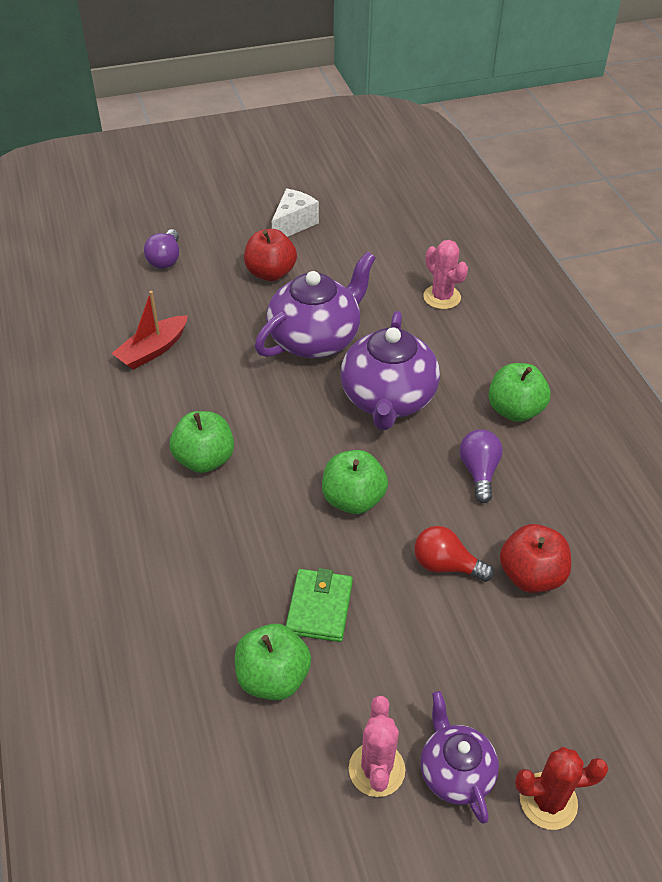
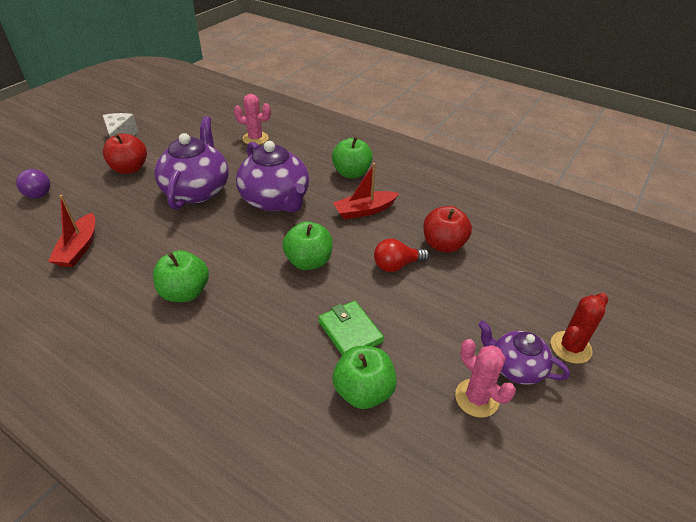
camera: 40 degrees left, 5 degrees down
(479, 472) = (364, 210): purple light bulb -> red boat

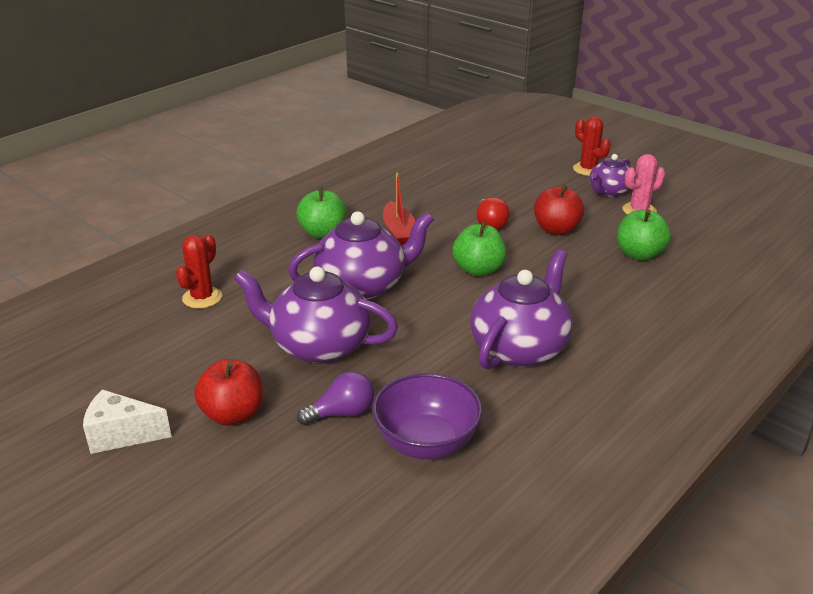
camera: 80 degrees left, 10 degrees down
(38, 192) = (262, 515): purple light bulb -> purple light bulb (342, 413)
(79, 248) = (426, 443): red boat -> purple bowl
(185, 292) = (520, 348): green apple -> purple teapot
(255, 138) = (202, 298): pink cactus -> red cactus
(350, 332) = (575, 255): green wallet -> none
(443, 245) = (464, 198): red apple -> red apple (556, 229)

